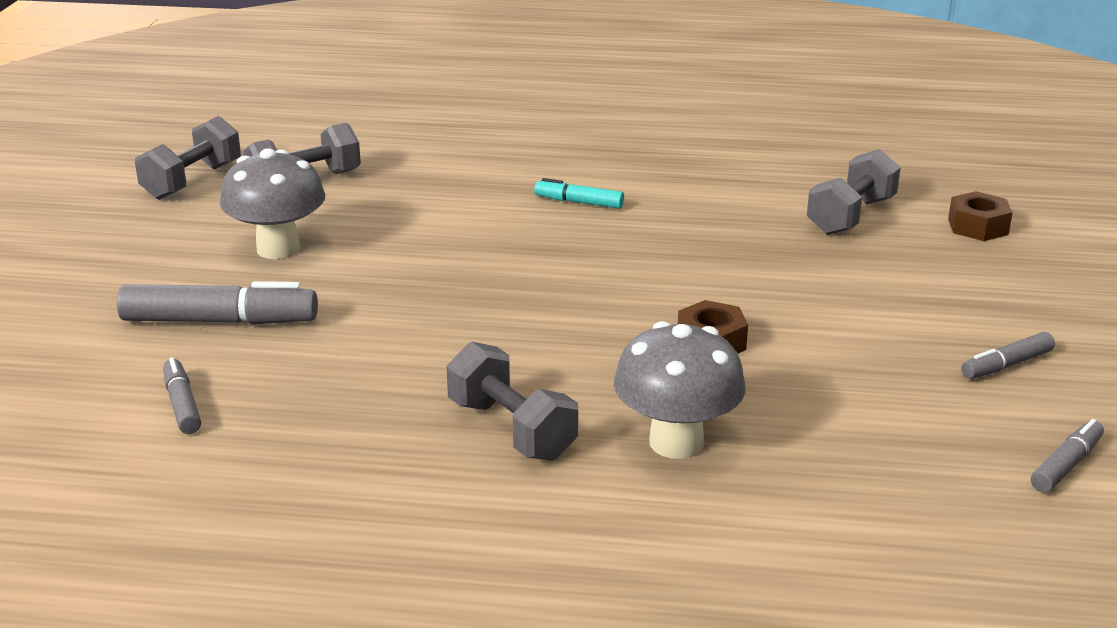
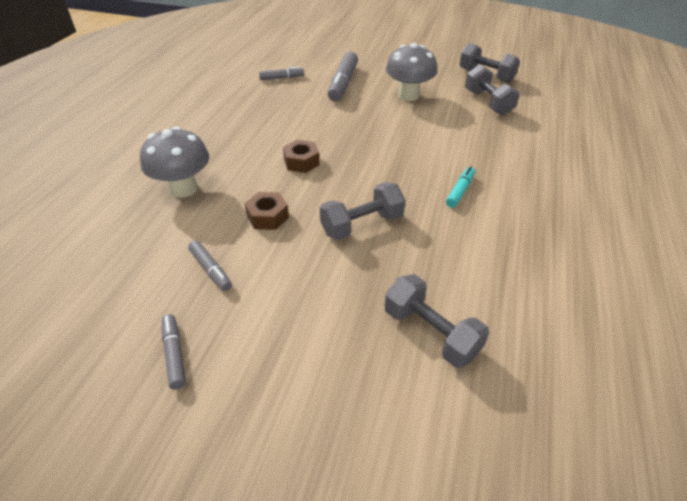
camera: 100 degrees right, 15 degrees up
(511, 429) = (222, 145): grey dumbbell -> grey dumbbell (362, 225)
(977, 227) = (401, 430): brown nut -> brown nut (301, 162)
(1066, 465) = (57, 340): grey marker -> grey marker (211, 270)

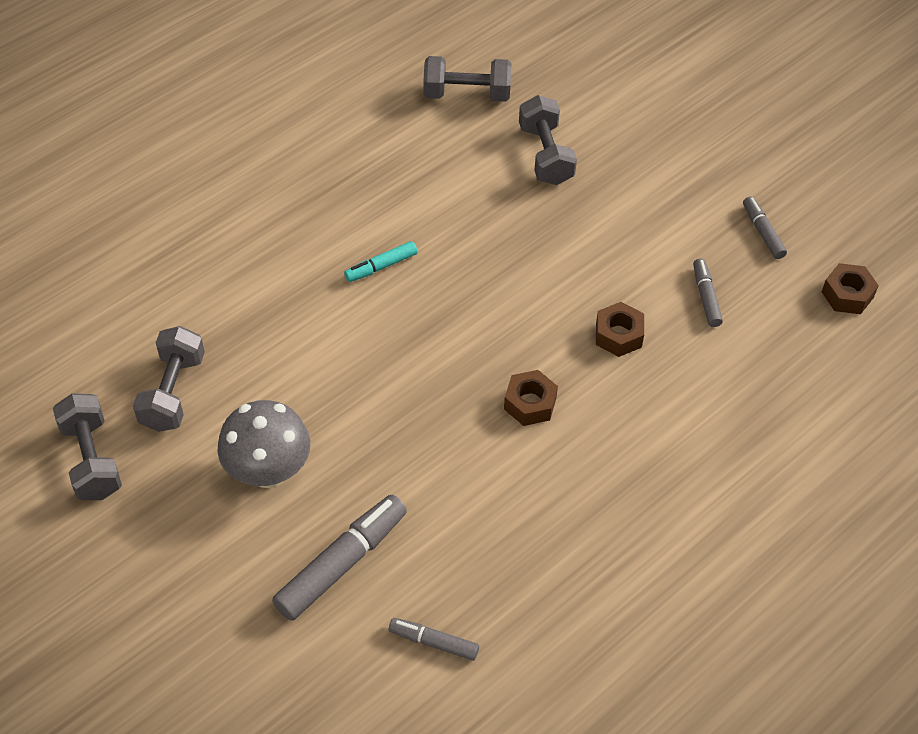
camera: 150 degrees left, 10 degrees up
(74, 328) = (847, 295): none -> brown nut
(174, 354) = (762, 232): grey marker -> grey marker turned 150 degrees clockwise
(183, 189) = (700, 428): grey mushroom -> none
(362, 225) = (524, 276): grey dumbbell -> grey dumbbell (467, 94)

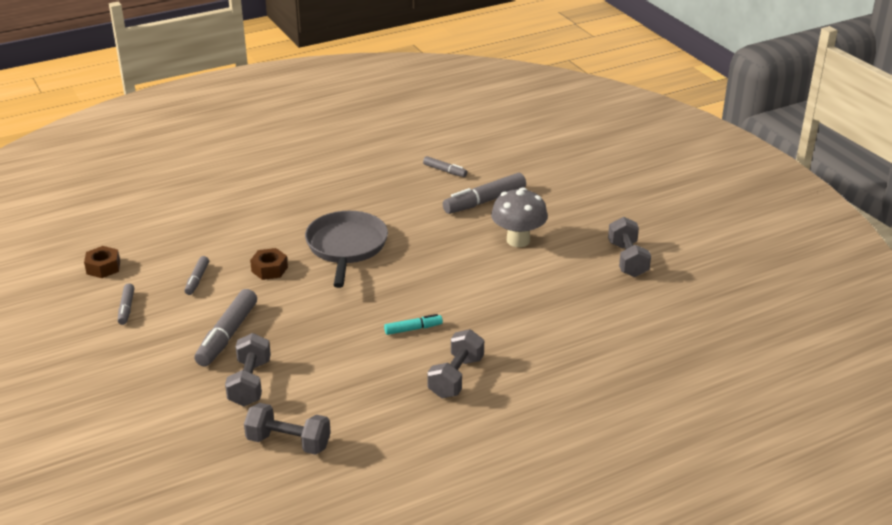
camera: 165 degrees left, 20 degrees down
(173, 392) = (574, 283): grey dumbbell -> grey dumbbell (456, 377)
(530, 403) = (346, 246): brown nut -> grey pan
(610, 214) = (227, 335): none -> grey marker

